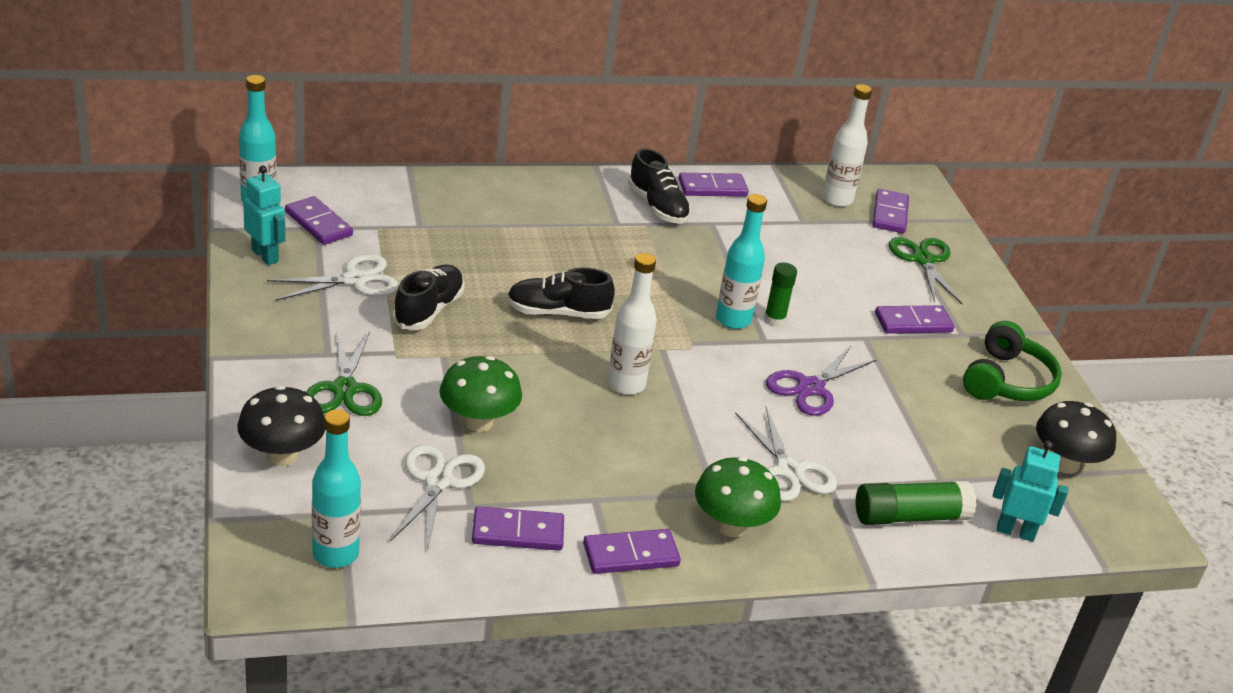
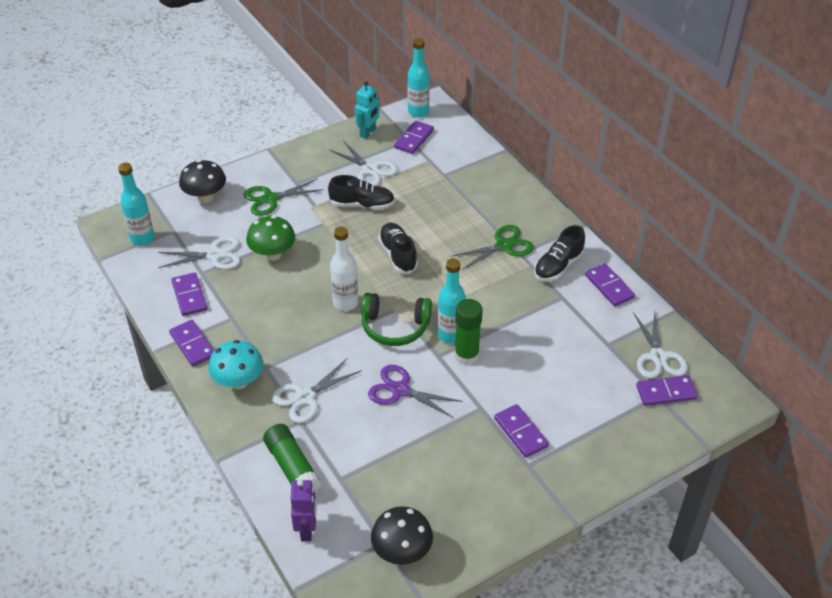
camera: 75 degrees right, 10 degrees up
(731, 526) = (239, 381): green mushroom -> turquoise mushroom
(774, 320) = (466, 355): green glue stick -> green glue stick, size x1.54
(837, 200) = (658, 357): white bottle -> white scissors
(924, 260) = (615, 425): green scissors -> green scissors (504, 246)
(1006, 381) = (485, 501): green headphones -> green headphones (395, 327)
(1015, 532) = (307, 529): turquoise robot -> purple robot

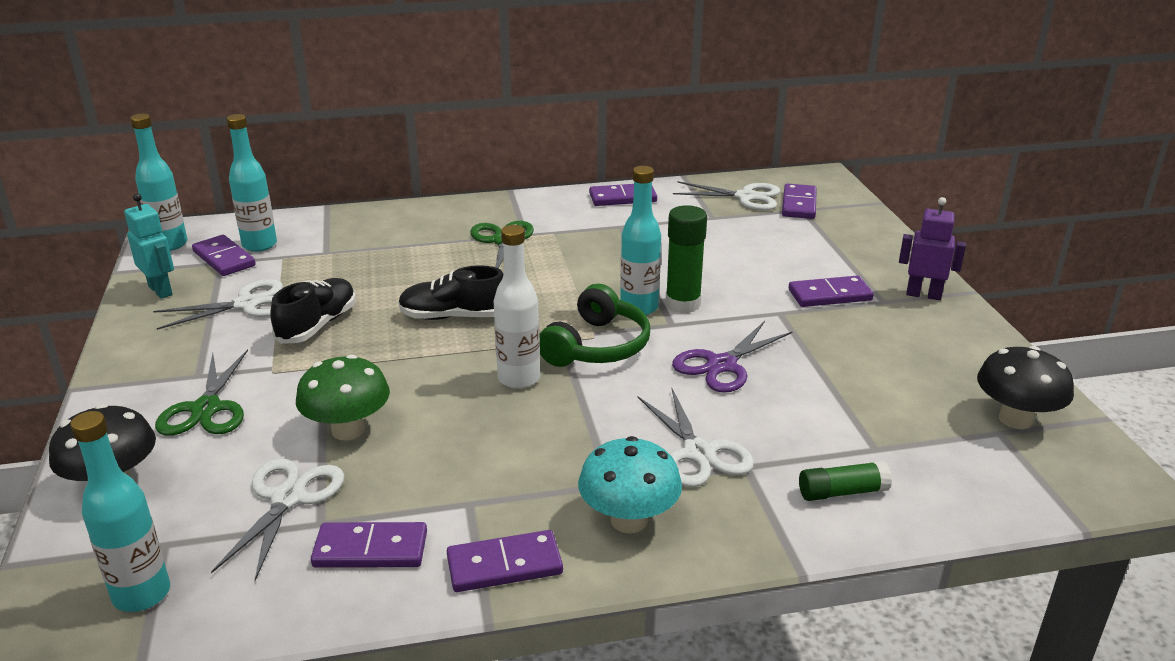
camera: 70 degrees left, 15 degrees down
(292, 467) = (842, 492): green glue stick -> green glue stick, size x0.65
(307, 529) = (970, 499): purple robot -> purple robot (923, 295)
(437, 145) = (259, 245): none -> turquoise bottle
(558, 266) = (567, 217): black shoe -> none

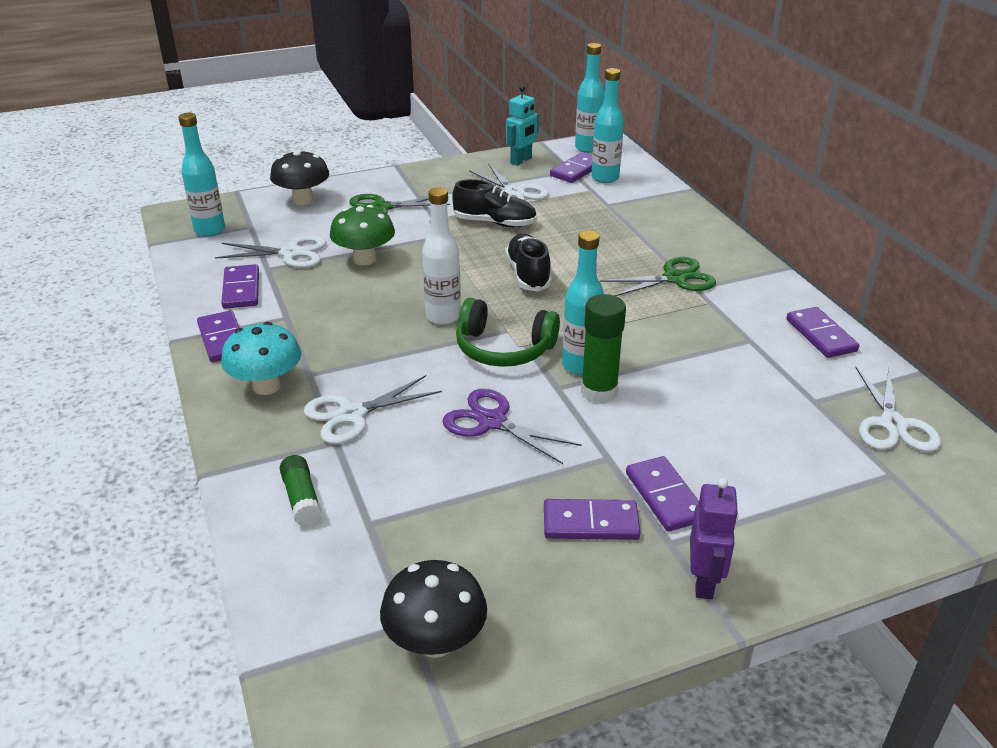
camera: 80 degrees right, 5 degrees up
(798, 204) = (905, 471): purple domino -> purple domino (590, 523)

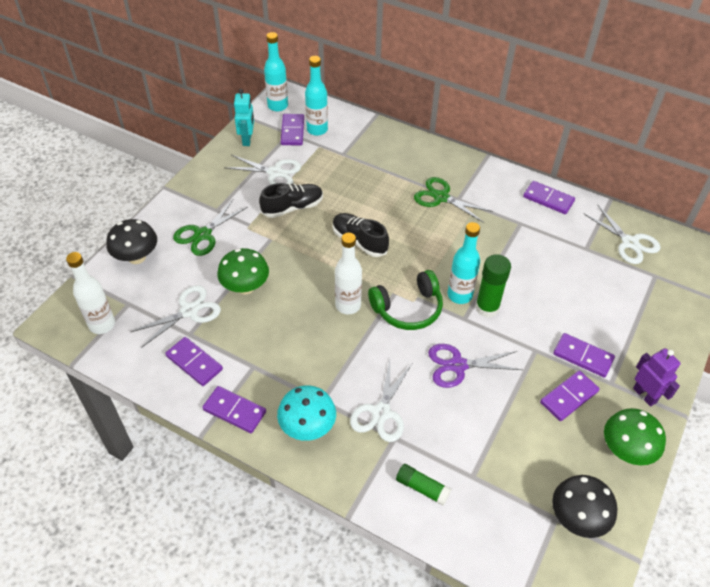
camera: 40 degrees left, 15 degrees up
(210, 230) = (102, 324): turquoise bottle -> white bottle
(597, 619) = (626, 450): none -> green mushroom
(675, 278) = (441, 197): green scissors -> green scissors turned 90 degrees counterclockwise

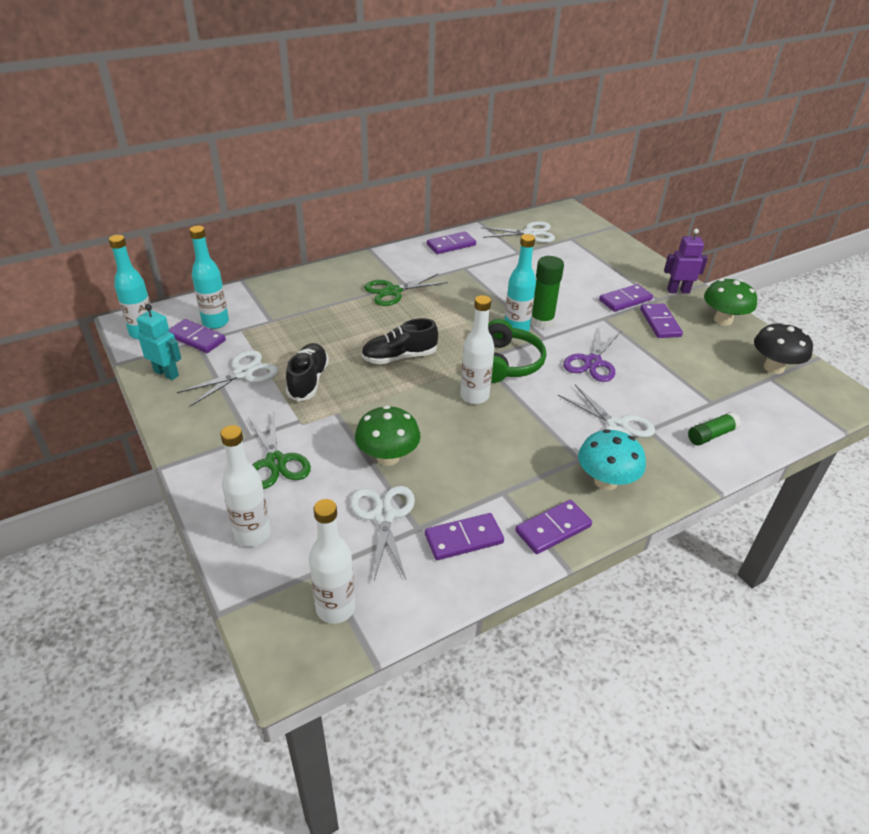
camera: 60 degrees left, 10 degrees down
(136, 257) = (252, 534): black mushroom -> white bottle

